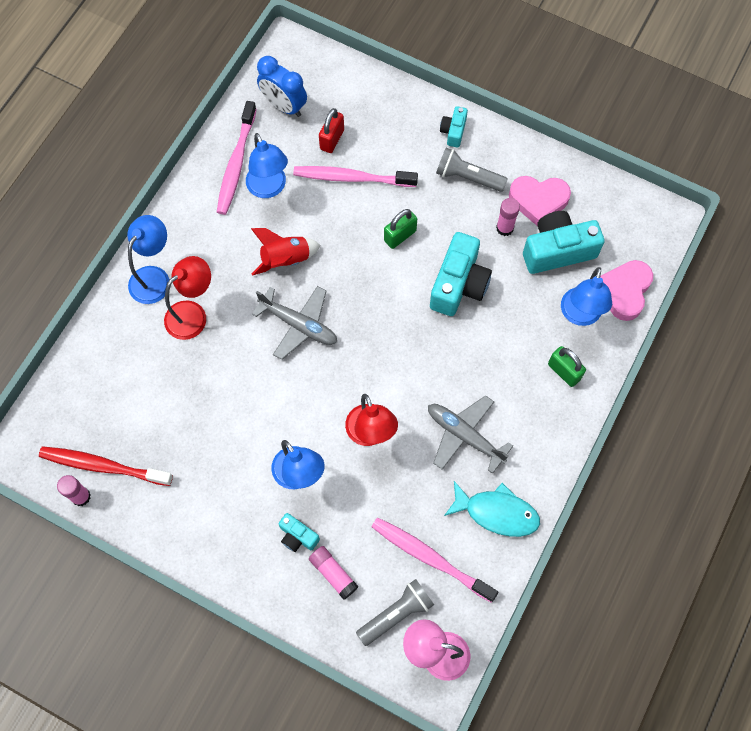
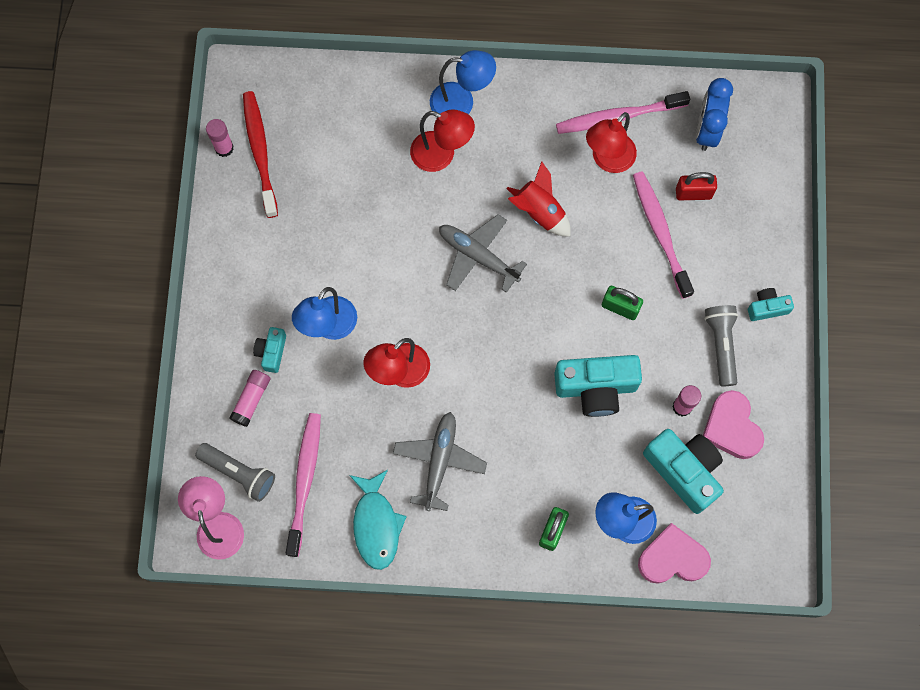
camera: 65 degrees right, 5 degrees up
(269, 188) = (607, 160): blue lamp -> red lamp
(299, 325) = (478, 256): grey plane -> grey plane turned 120 degrees clockwise

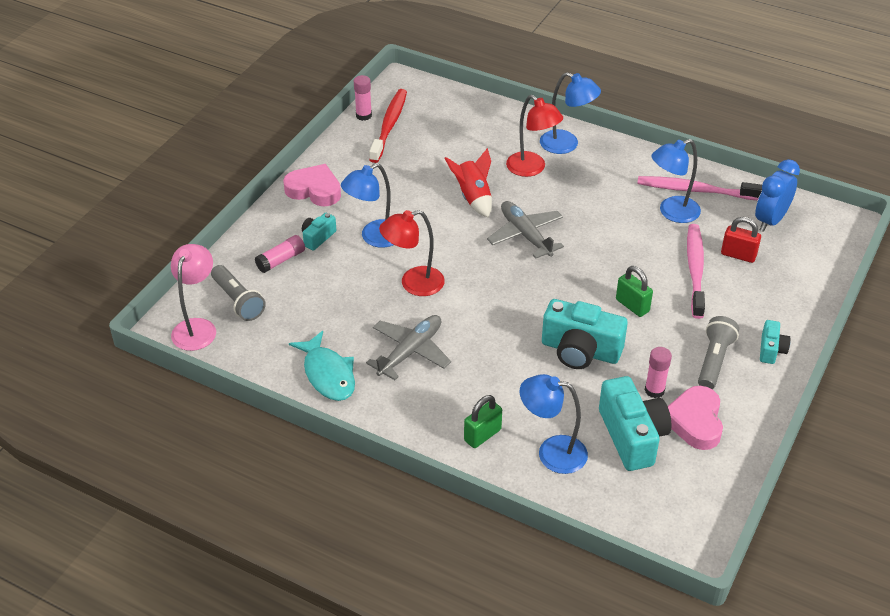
camera: 25 degrees right, 30 degrees down
(305, 481) = (287, 324): pink toothbrush -> none
(376, 525) = (328, 374): turquoise fish -> turquoise fish turned 45 degrees counterclockwise
(539, 211) = (594, 225): red rocket -> red rocket (473, 197)
(607, 160) = (672, 212): red lamp -> blue lamp
(672, 558) = (586, 497): pink heart -> pink heart (314, 190)
(767, 308) = (771, 350): turquoise camera -> turquoise camera turned 90 degrees clockwise

